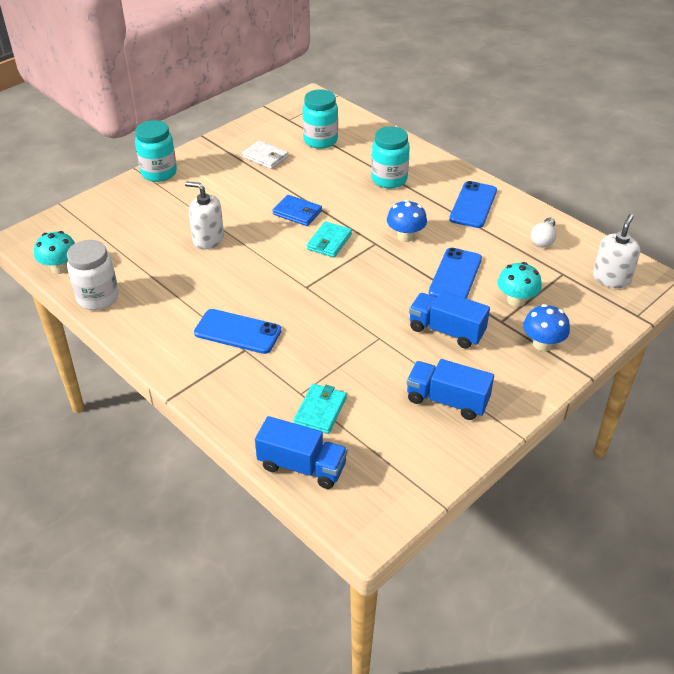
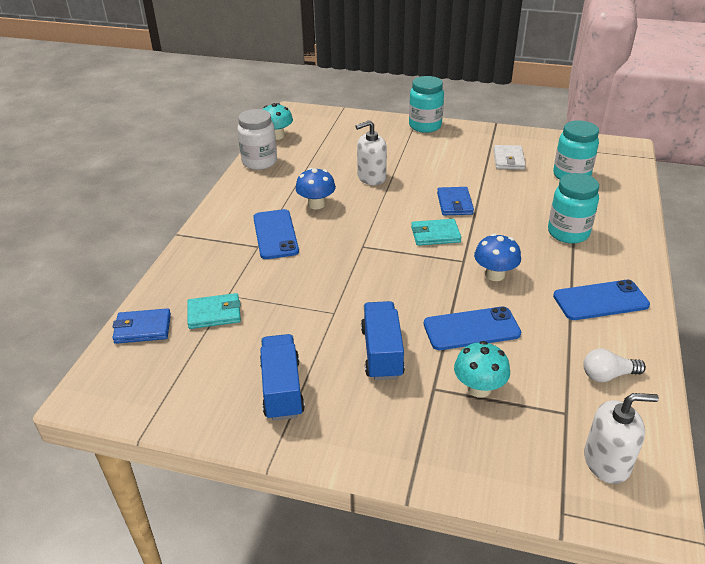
camera: 60 degrees right, 5 degrees down
(208, 239) = (371, 177): white soap dispenser -> white soap dispenser turned 105 degrees counterclockwise
(302, 466) = (143, 329): blue truck -> blue wallet
(542, 344) = (427, 435): blue mushroom -> blue mushroom (316, 204)

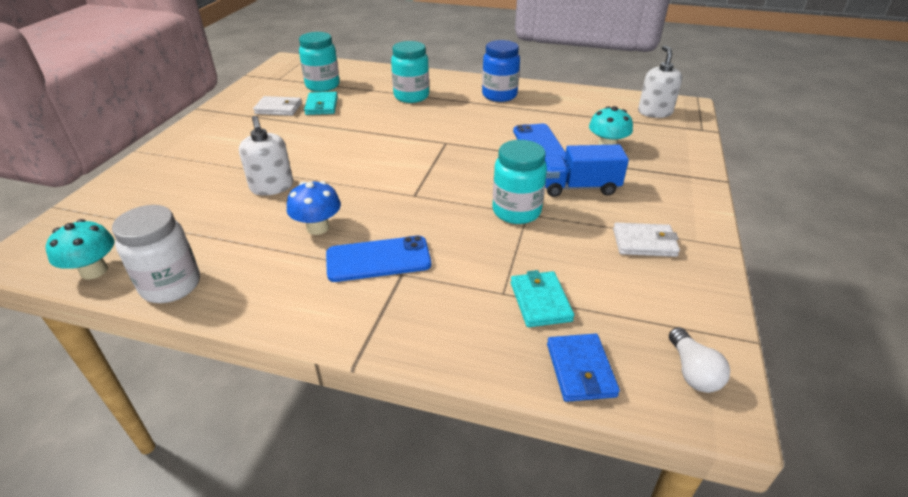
camera: 90 degrees left, 0 degrees up
(282, 389) = (644, 243): blue truck -> white wallet
(425, 126) = (169, 147): turquoise jar -> turquoise jar (516, 211)
(435, 235) = (402, 153): turquoise wallet -> turquoise wallet (321, 106)
(454, 203) = (349, 140): blue wallet -> none
(495, 274) = (467, 130): blue mushroom -> none
(600, 301) = (499, 95): blue phone -> blue jar
(607, 375) = (578, 103): white light bulb -> white light bulb (692, 371)

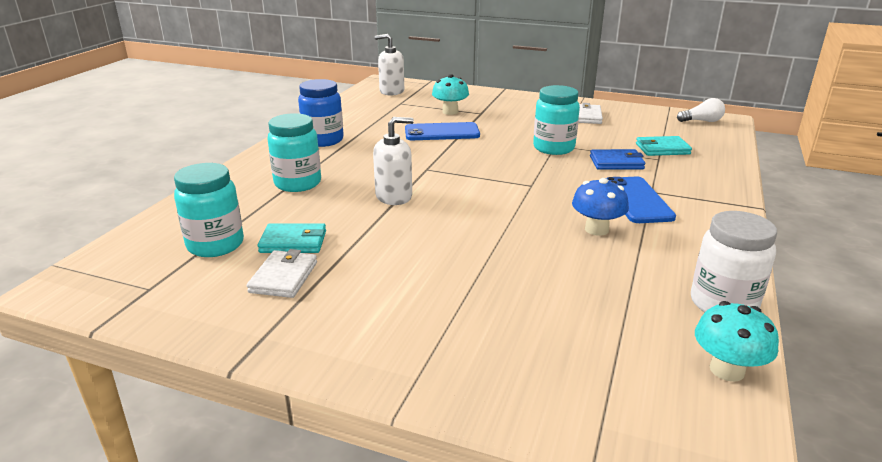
camera: 85 degrees left, 10 degrees down
(272, 187) = (519, 262): white soap dispenser -> white soap dispenser (394, 196)
(579, 187) = (515, 126): blue truck -> none
(580, 370) = (718, 144): blue wallet -> blue wallet (616, 162)

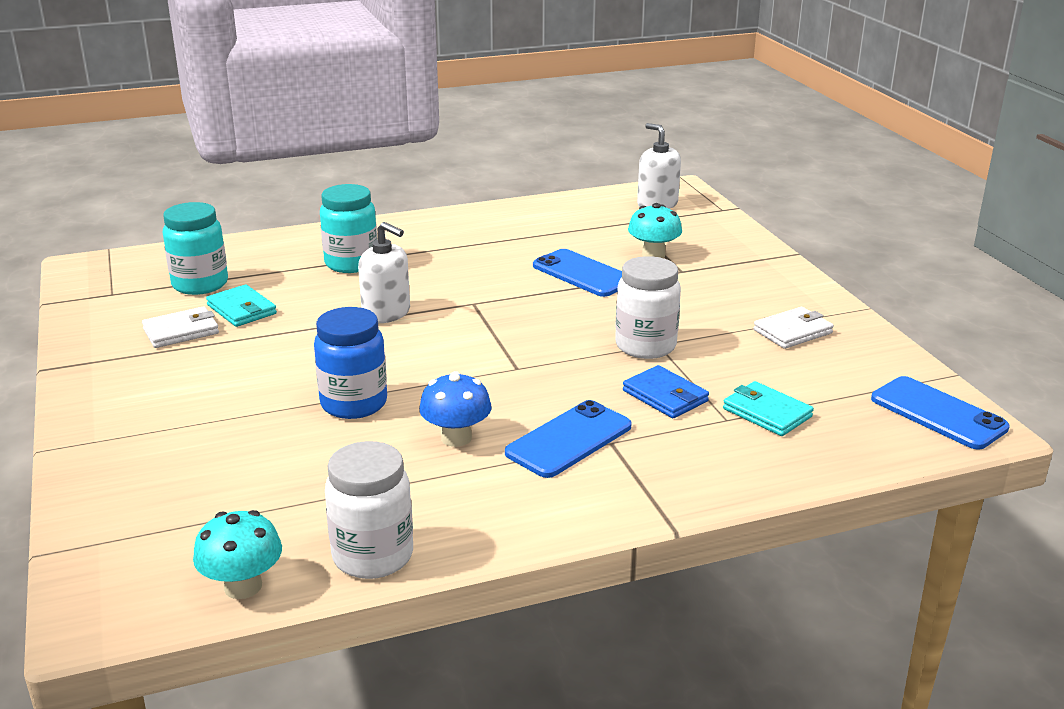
camera: 50 degrees right, 0 degrees up
(323, 140) = (463, 232): blue jar -> blue jar (354, 404)
(553, 148) = (645, 346): turquoise jar -> white jar
(702, 121) = (938, 413): white light bulb -> blue phone

